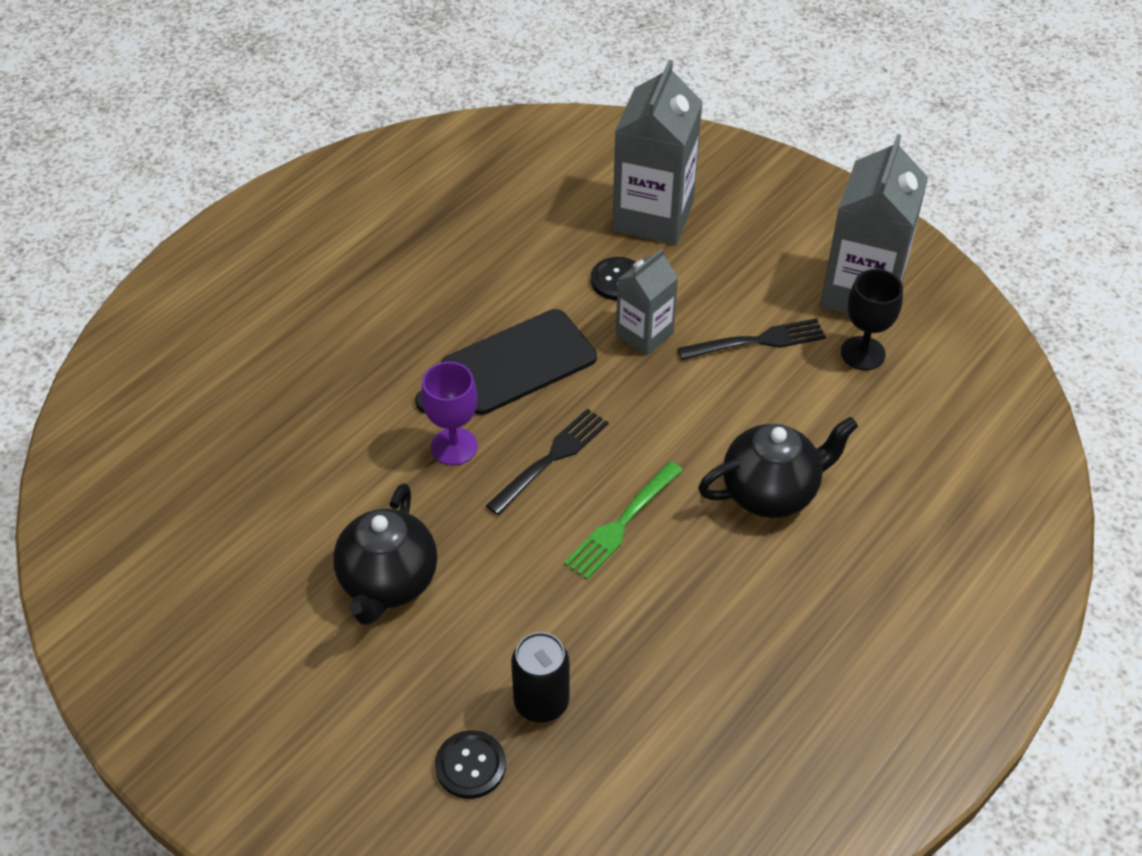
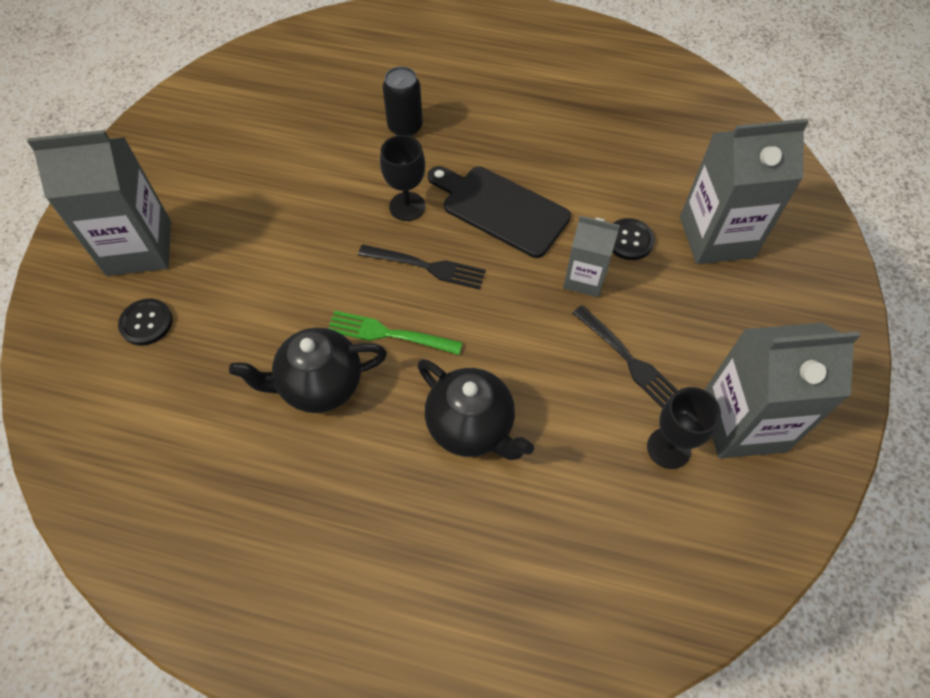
camera: 65 degrees right, 10 degrees up
(341, 747) = (139, 248): none -> grey carton
(388, 582) = (275, 218): black teapot -> black teapot (320, 385)
(454, 446) = (407, 206): purple goblet -> black goblet
(541, 702) = (210, 344): black can -> black can (405, 127)

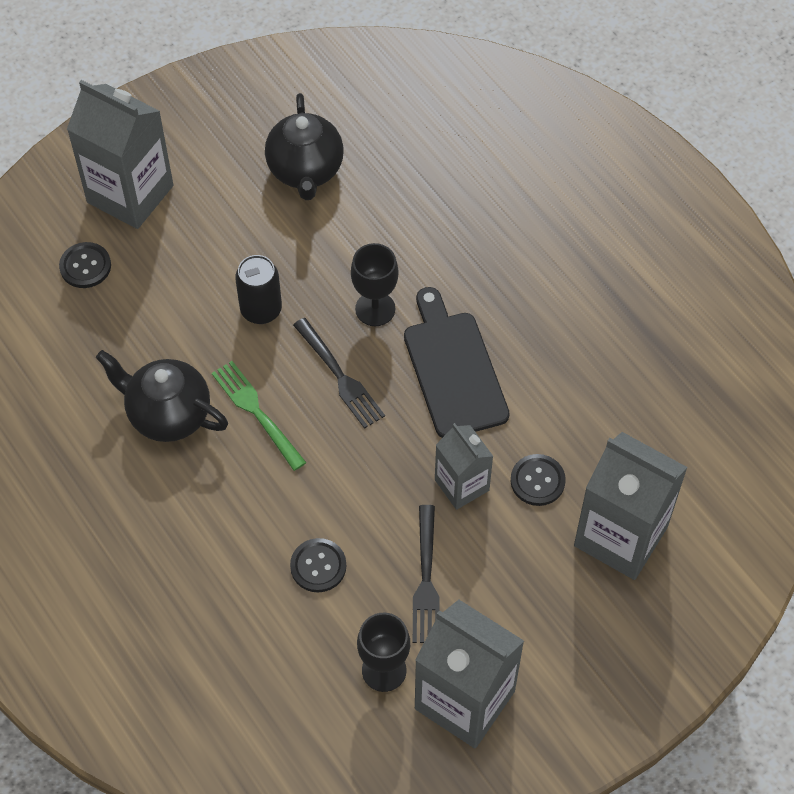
camera: 40 degrees right, 0 degrees up
(405, 127) = (446, 228): black can -> black can (261, 310)
(471, 427) = (249, 534): black teapot -> black teapot (305, 171)
(545, 410) = (318, 566): none -> black button

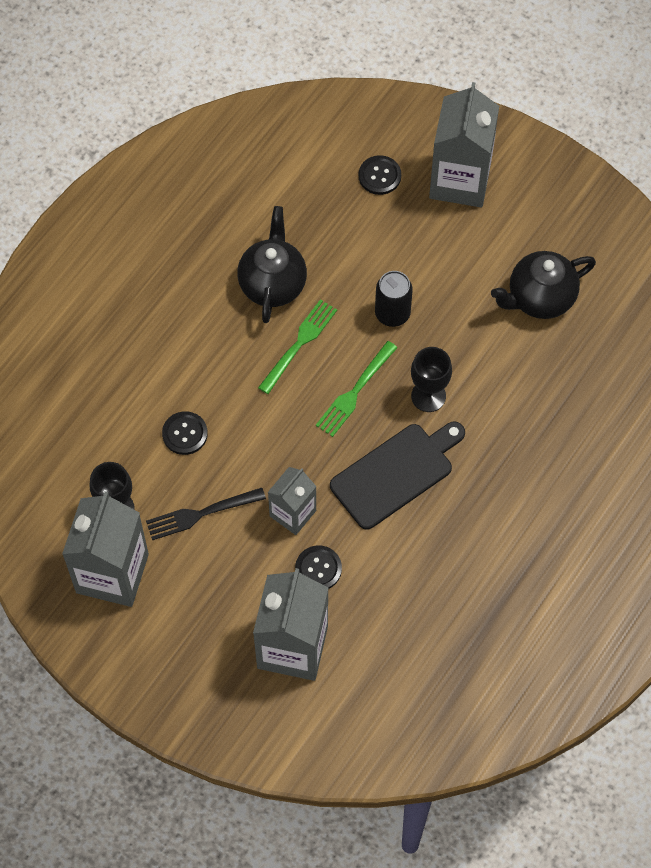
camera: 70 degrees right, 5 degrees up
(339, 376) = (355, 391): black fork -> green fork

